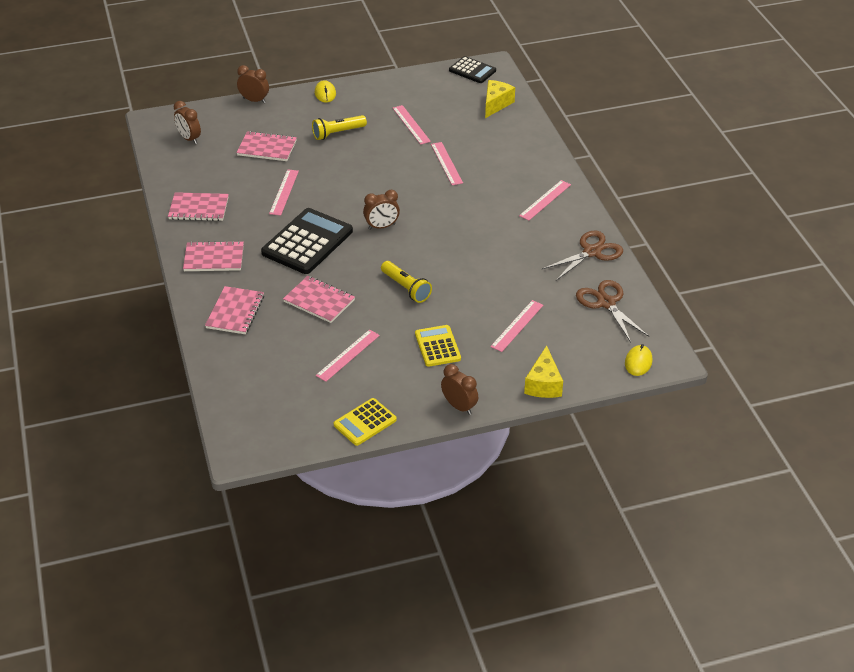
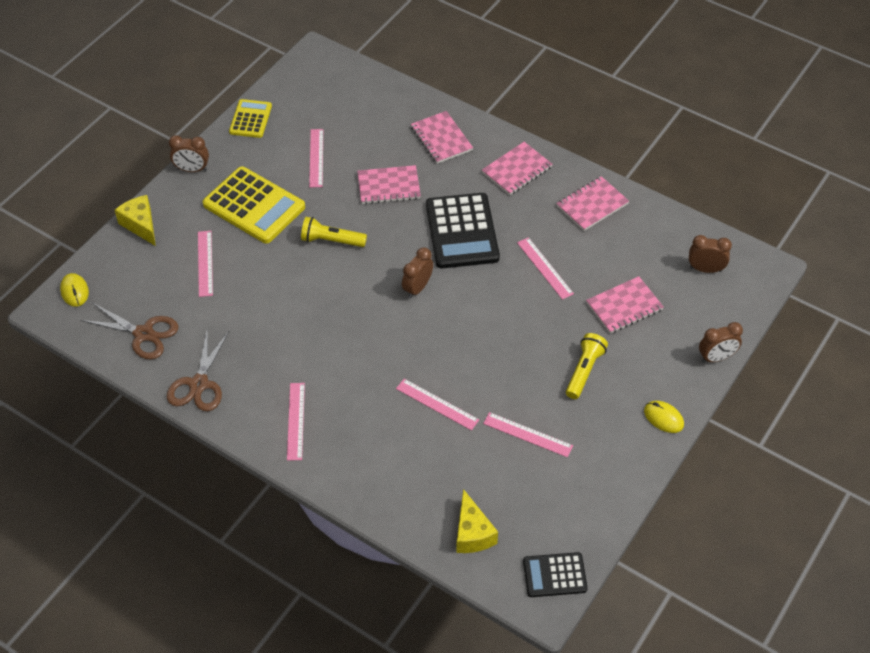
camera: 140 degrees right, 10 degrees up
(437, 346) = (254, 206): yellow calculator -> yellow calculator, size x1.75

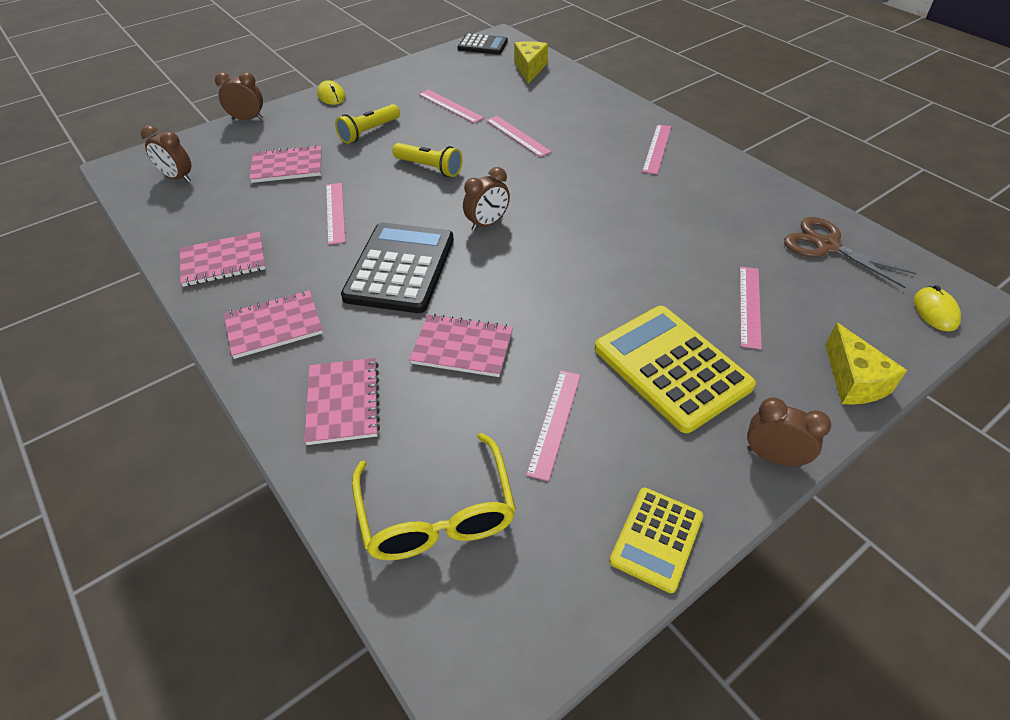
camera: 160 degrees left, 5 degrees down
(198, 384) = (757, 191): brown scissors -> none
(331, 240) = (571, 295): yellow flashlight -> yellow flashlight (429, 168)
(361, 103) = (437, 513): none -> yellow glasses

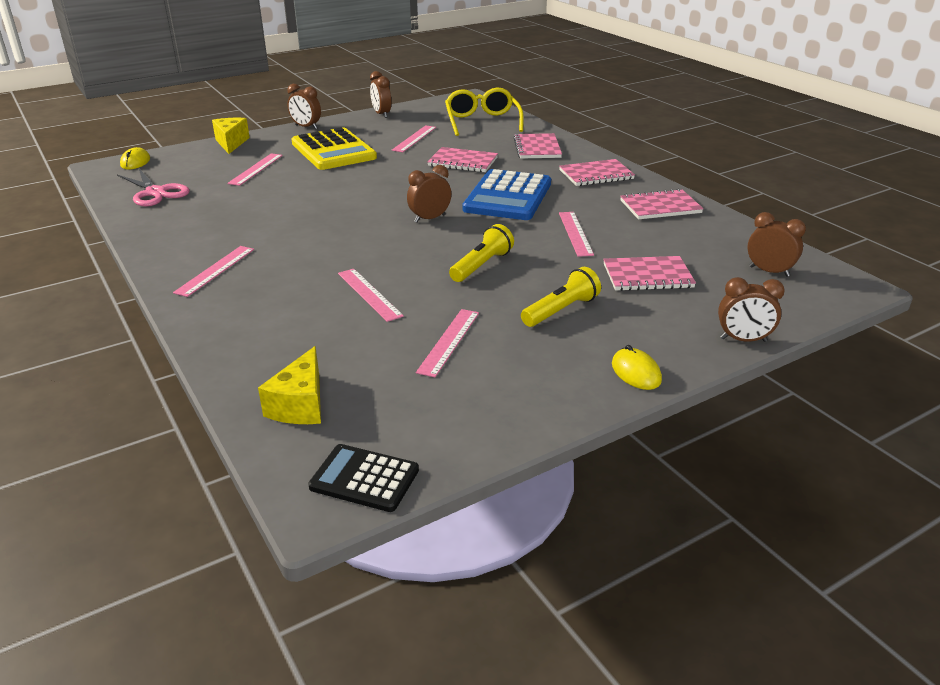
camera: 175 degrees left, 15 degrees down
(400, 268) = (508, 196): black calculator -> blue calculator
(429, 168) = (482, 265): yellow flashlight -> yellow flashlight turned 90 degrees clockwise
(450, 106) = (449, 341): pink ruler -> pink ruler turned 60 degrees clockwise
(656, 539) = (381, 114): yellow calculator -> brown clock
(826, 246) = (155, 193): brown scissors -> pink scissors

